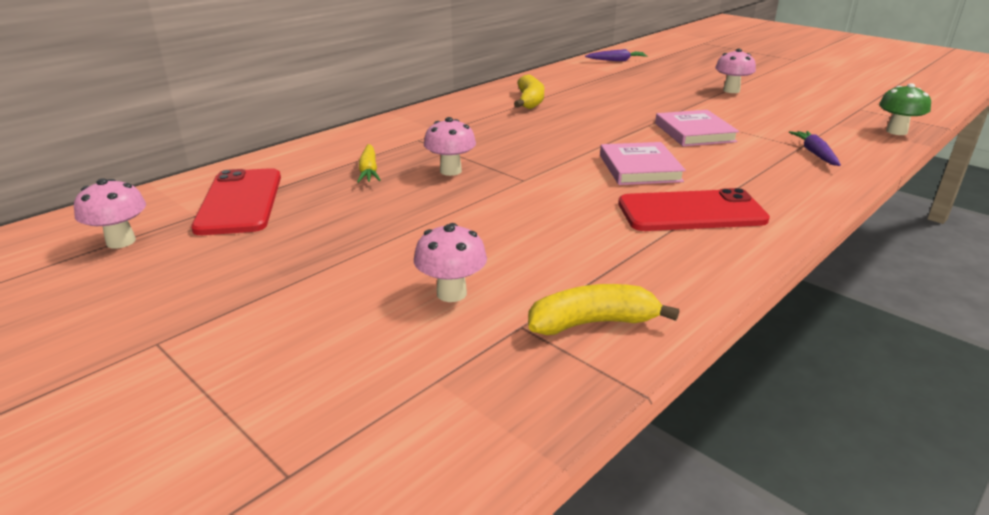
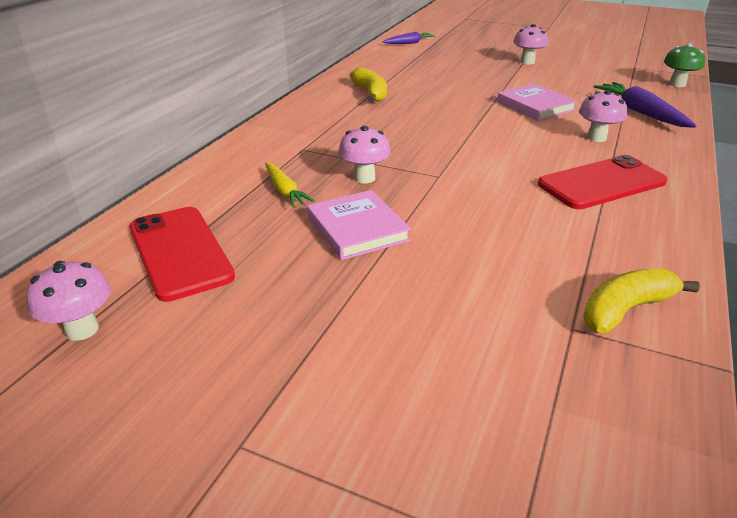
camera: 20 degrees left, 5 degrees up
(451, 293) = (483, 309): pink mushroom -> pink mushroom (596, 138)
(639, 168) = (524, 148): pink book -> pink book (357, 229)
(815, 154) = (640, 112): purple carrot -> purple carrot, size x1.60

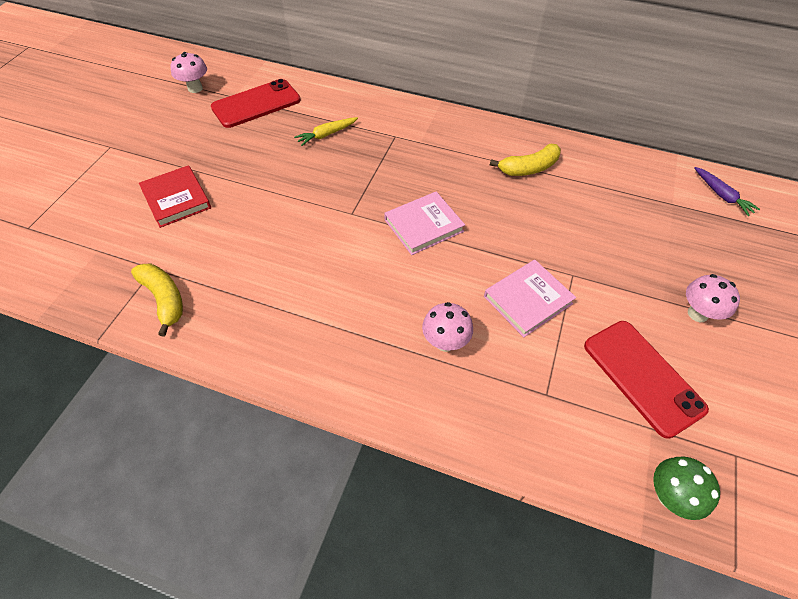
camera: 85 degrees right, 20 degrees up
(357, 229) = (275, 172): pink book -> pink book (423, 225)
(364, 178) = (347, 172): pink mushroom -> none
(414, 320) = (176, 199): none -> red book
(601, 183) = (340, 324): red phone -> red phone (643, 377)
(640, 112) = (532, 408): purple carrot -> none

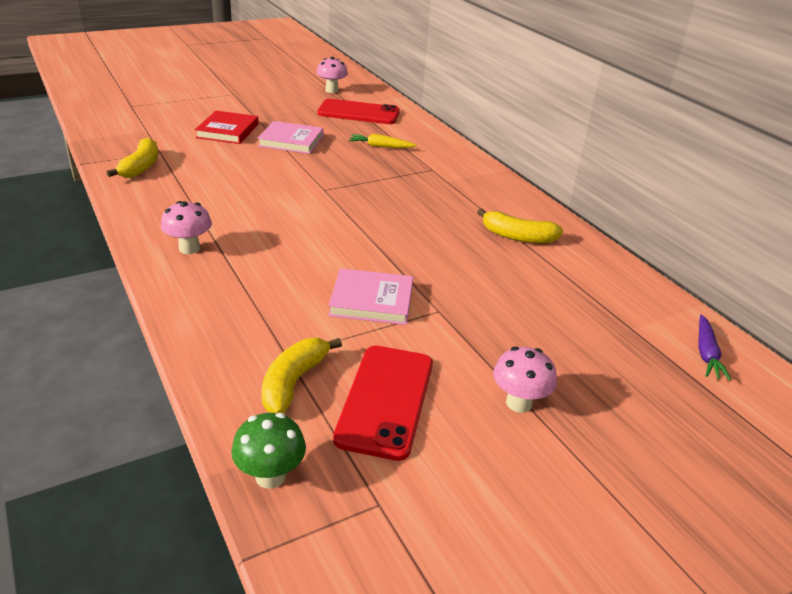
camera: 40 degrees right, 20 degrees down
(423, 225) = (365, 221): pink book -> pink book (291, 141)
(445, 342) = (266, 282): pink mushroom -> pink mushroom (189, 248)
(582, 413) = (293, 382): none -> yellow banana

